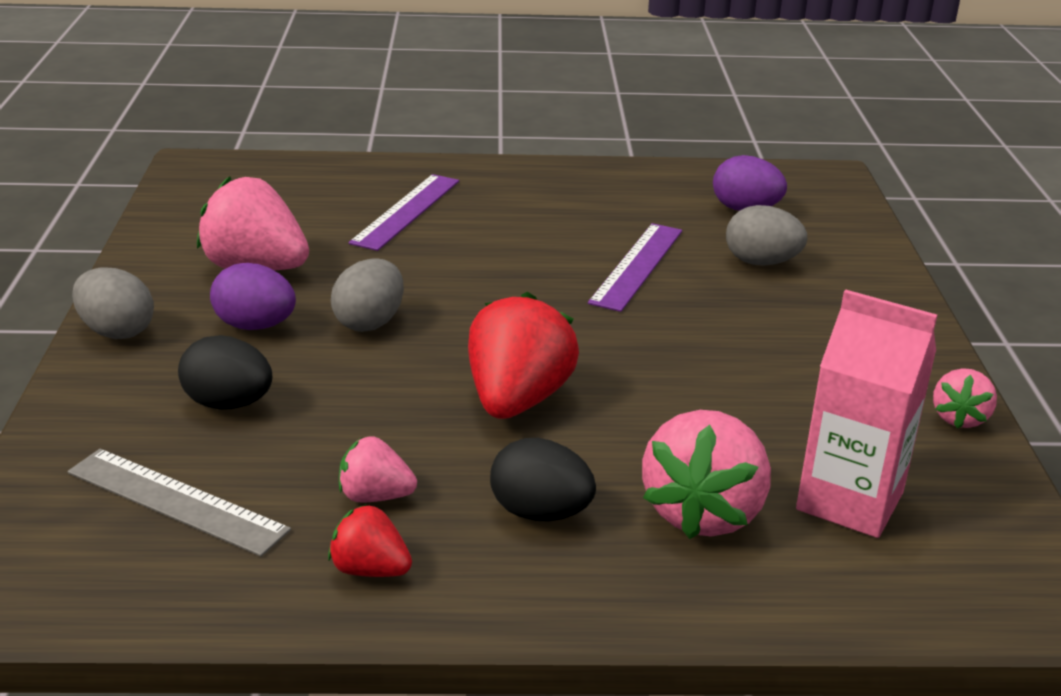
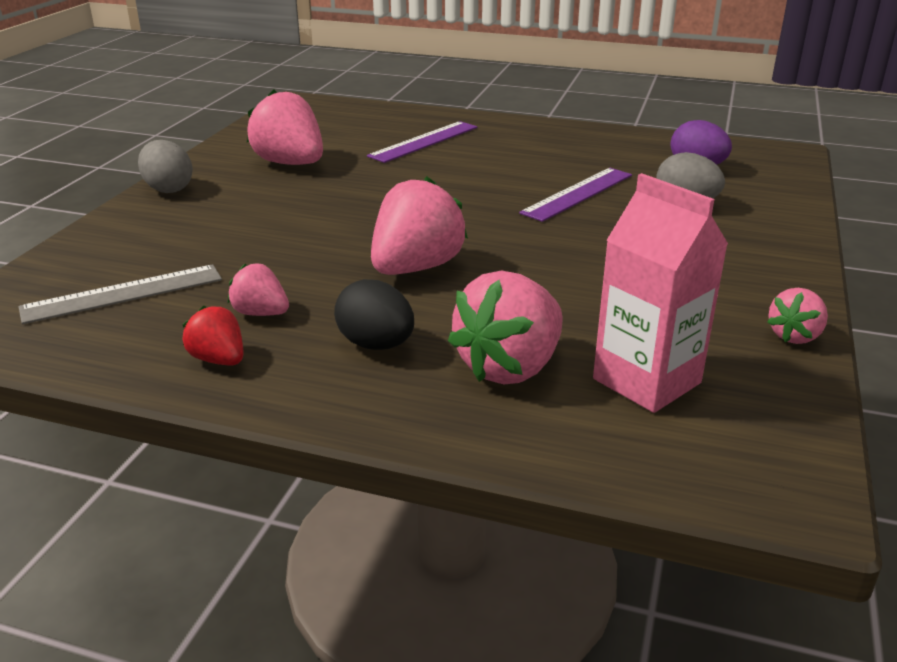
camera: 20 degrees right, 0 degrees up
(177, 501) = (123, 293): grey ruler -> grey ruler turned 75 degrees counterclockwise
(228, 404) = (206, 241): black egg -> none
(255, 326) = (262, 197): purple egg -> none
(369, 322) = (344, 205): grey egg -> none
(517, 400) = (416, 268): red strawberry -> pink strawberry

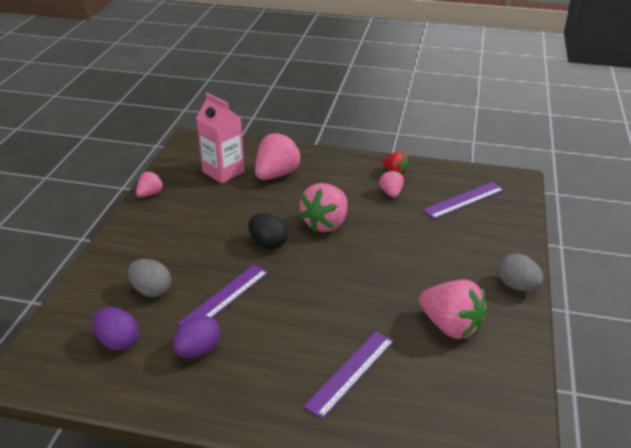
camera: 175 degrees right, 5 degrees up
(123, 293) = (464, 200): grey ruler -> purple ruler
(261, 313) = (391, 193): pink strawberry -> pink strawberry turned 120 degrees counterclockwise
(376, 345) = (333, 181): black egg -> black egg (268, 243)
(596, 158) = (198, 350): none -> purple egg

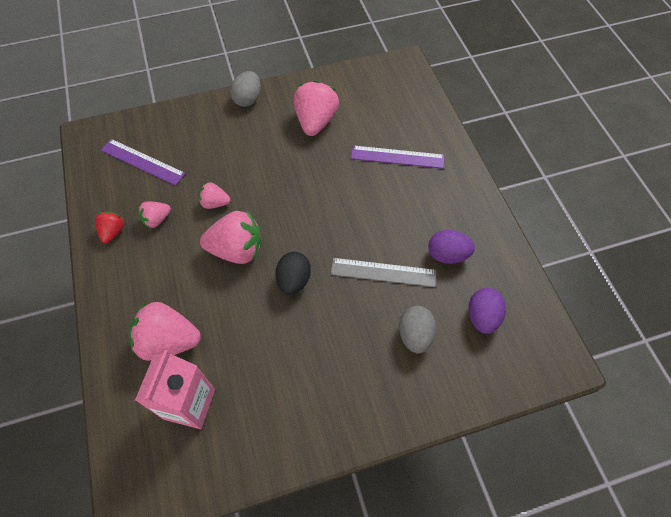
camera: 120 degrees left, 25 degrees up
(150, 194) = (276, 457): pink strawberry -> pink strawberry (215, 203)
(225, 297) = (383, 272): purple ruler -> grey ruler

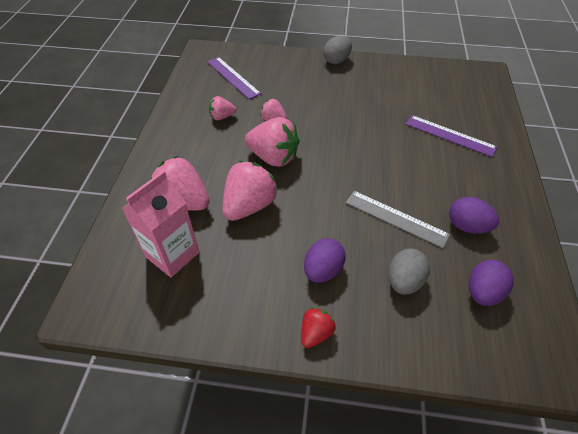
camera: 25 degrees right, 10 degrees down
(113, 232) = (185, 114): red strawberry -> red strawberry (316, 333)
(294, 280) = (310, 196): black egg -> none
(315, 121) = (386, 90): pink strawberry -> pink strawberry (249, 206)
(340, 356) = (323, 270): none -> purple egg

